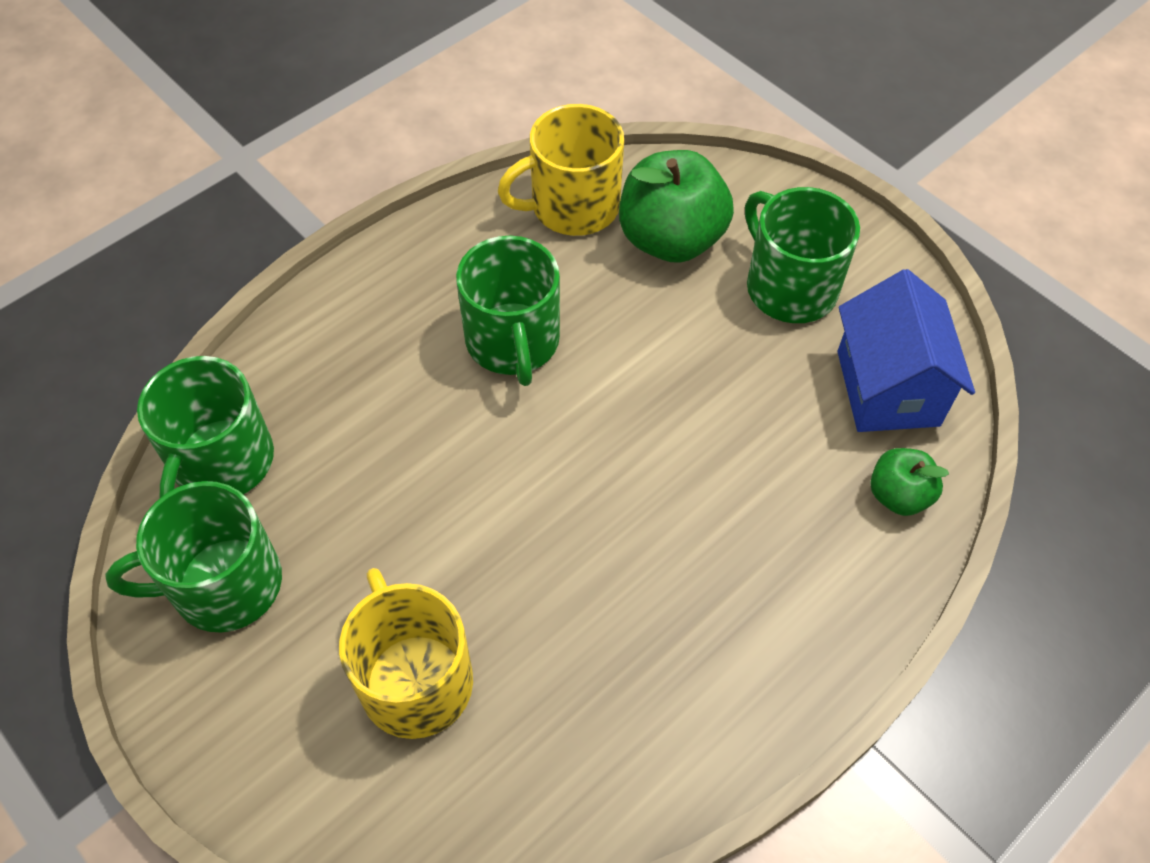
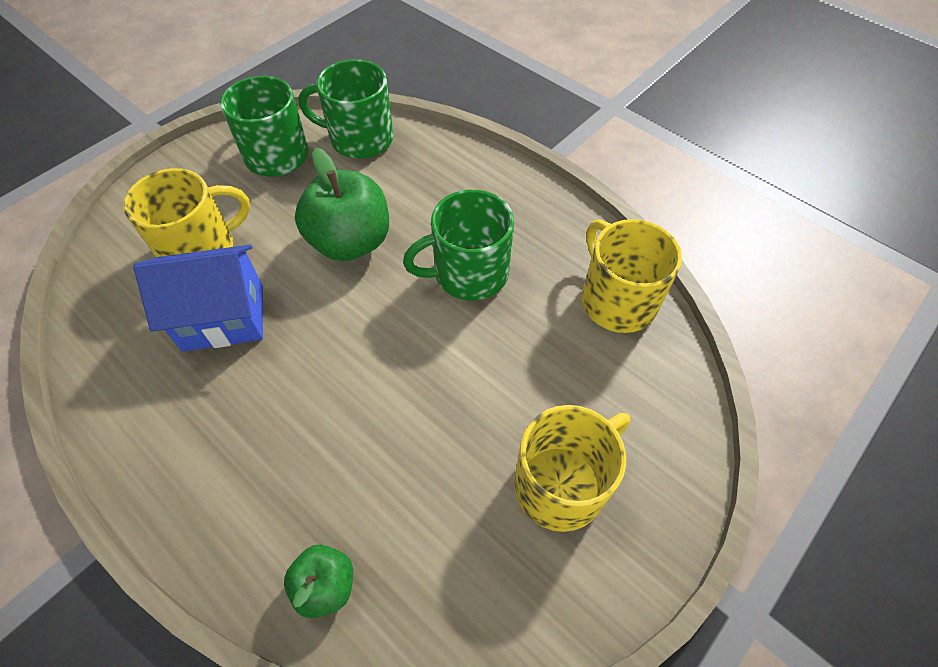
camera: 85 degrees right, 0 degrees up
(671, 239) = (598, 377): green apple -> green apple (350, 242)
(789, 287) = (561, 484): green mug -> yellow mug
(887, 388) = (448, 580): blue house -> blue house (223, 317)

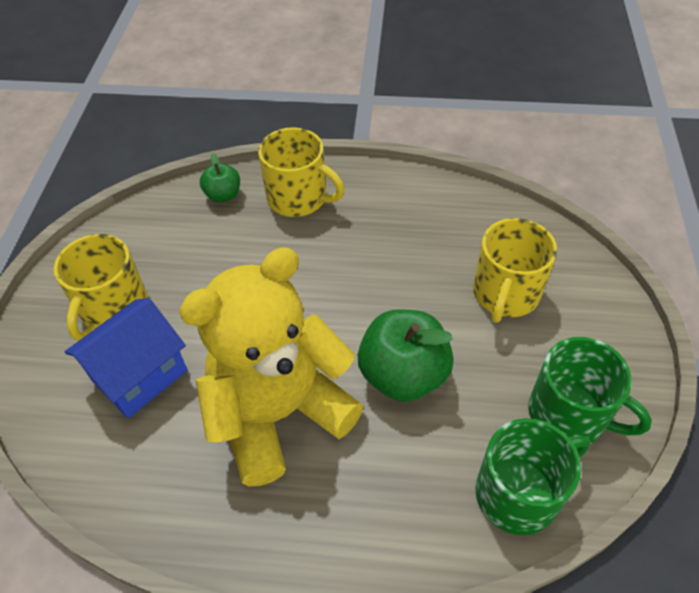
camera: 145 degrees right, 5 degrees down
(223, 317) = (427, 265): blue house -> blue house (140, 375)
(469, 273) = (279, 413): green mug -> yellow teddy bear
(617, 300) = (129, 473): yellow mug -> yellow mug (298, 198)

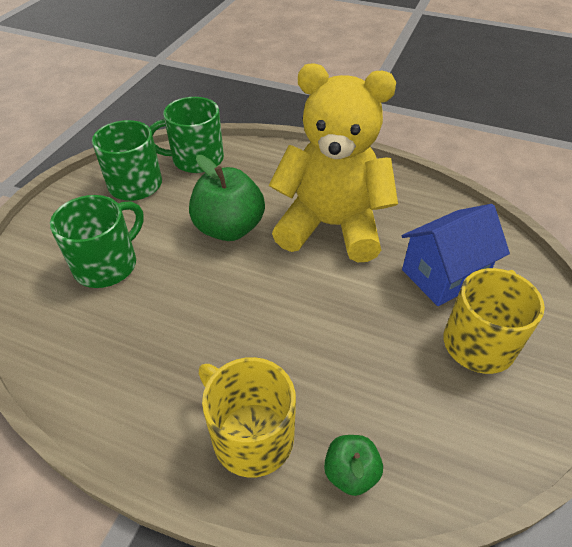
camera: 165 degrees left, 5 degrees down
(279, 413) = (331, 226): yellow teddy bear -> yellow teddy bear turned 150 degrees counterclockwise
(505, 293) = (107, 265): yellow mug -> green mug

